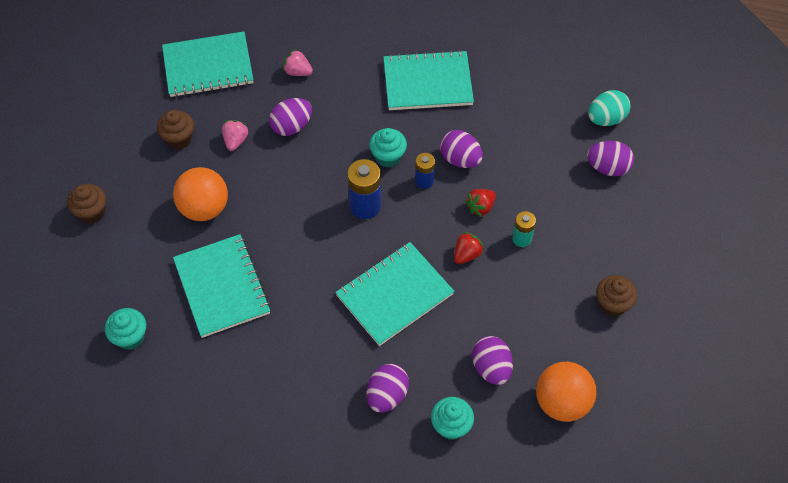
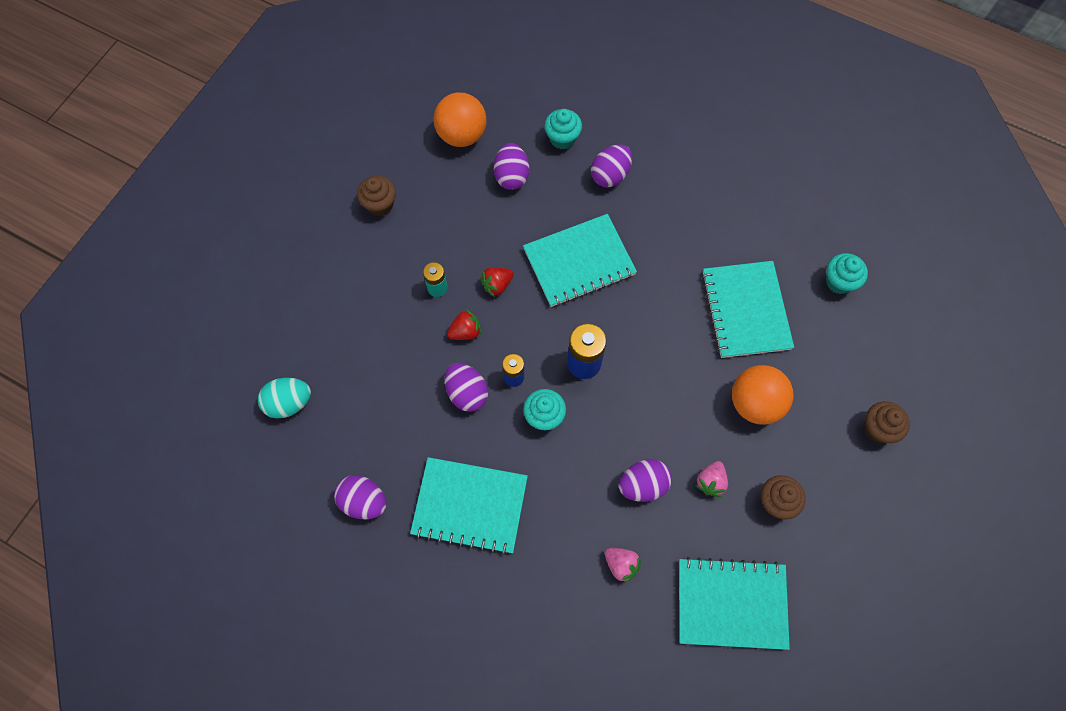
camera: 165 degrees left, 10 degrees up
(608, 168) = (316, 343): purple egg -> purple egg (364, 501)

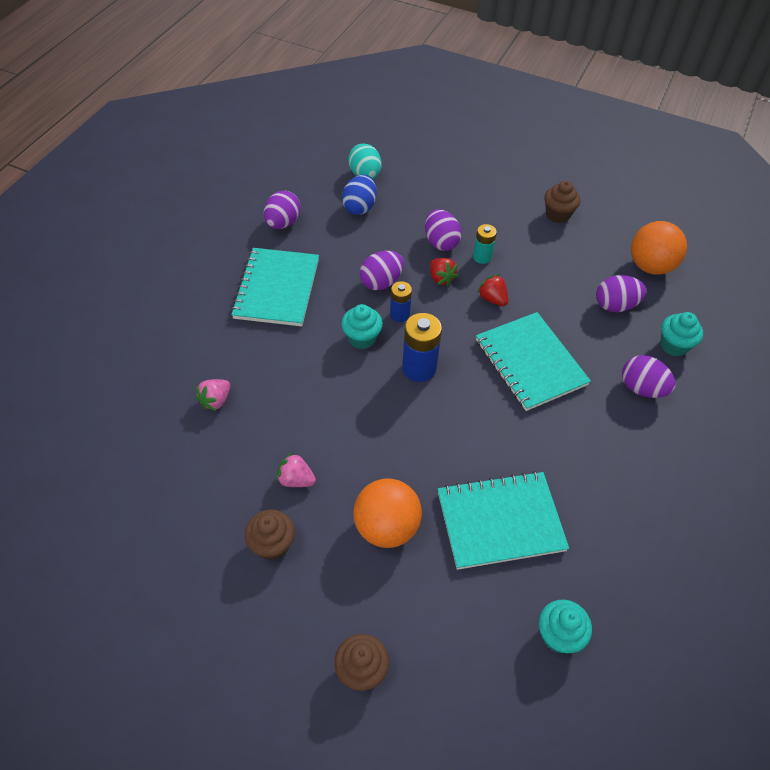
camera: 85 degrees right, 15 degrees down
(345, 411) = (359, 207): none -> blue egg
(643, 485) = (293, 418): purple egg -> purple egg (441, 242)
(731, 604) = (167, 496): turquoise notebook -> none

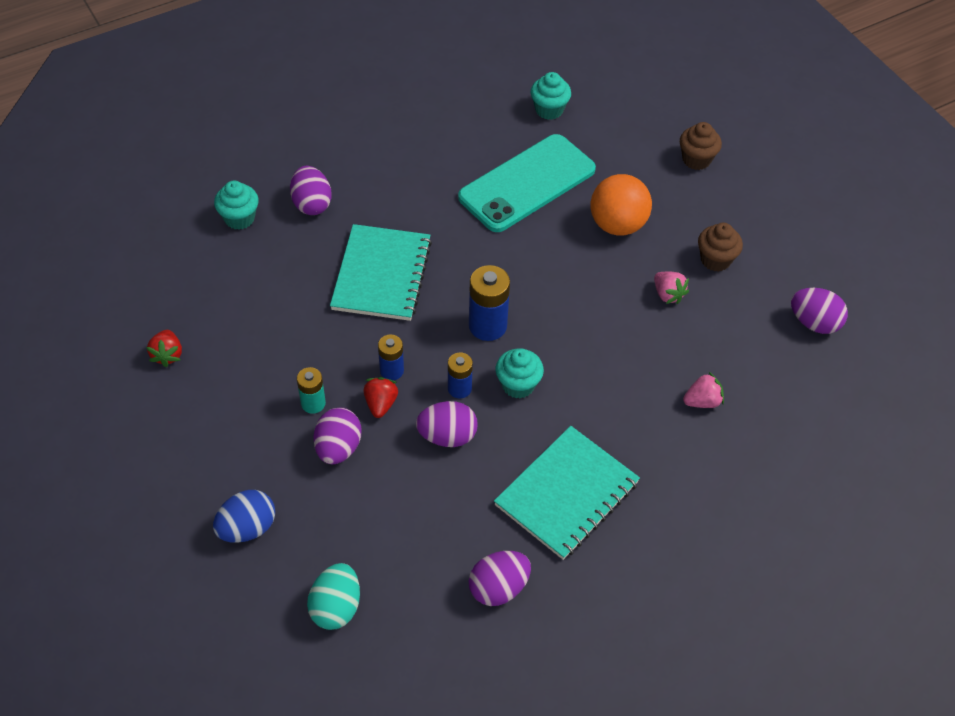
camera: 145 degrees left, 0 degrees up
(359, 207) = (386, 556): blue egg -> blue egg (247, 528)
(454, 301) = (391, 370): none -> blue battery
(492, 299) = (352, 352): red strawberry -> red strawberry (167, 355)
(500, 521) = (527, 183): turquoise notebook -> turquoise phone
(557, 215) = (174, 406): brown cupcake -> none
(615, 305) = (243, 279): purple egg -> purple egg (814, 323)
(650, 266) = (159, 295): orange ball -> none

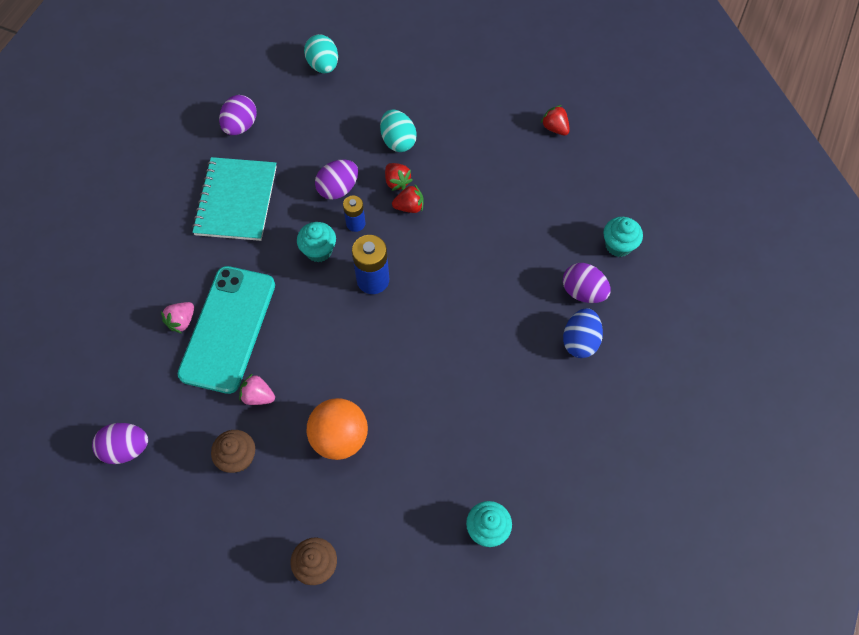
camera: 145 degrees right, 10 degrees up
(247, 528) = (407, 71): blue egg -> blue egg (580, 341)
(313, 403) = (438, 156): turquoise battery -> none
(338, 448) = (398, 141): purple egg -> turquoise egg
(381, 275) = (479, 269): turquoise notebook -> none
(391, 370) = (409, 207): blue battery -> red strawberry
(527, 183) = (442, 428): turquoise phone -> turquoise phone (228, 329)

